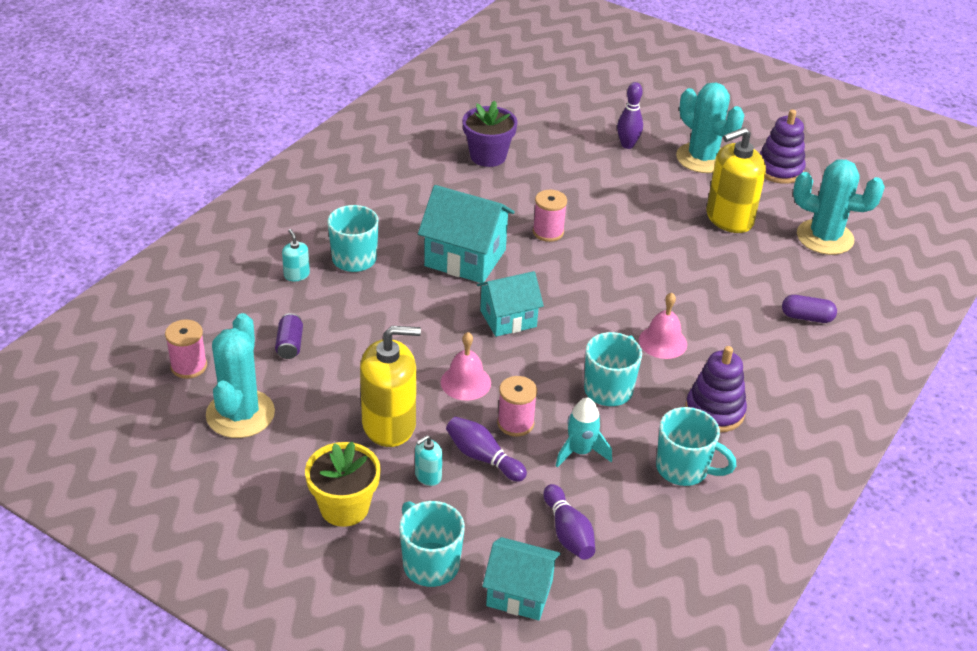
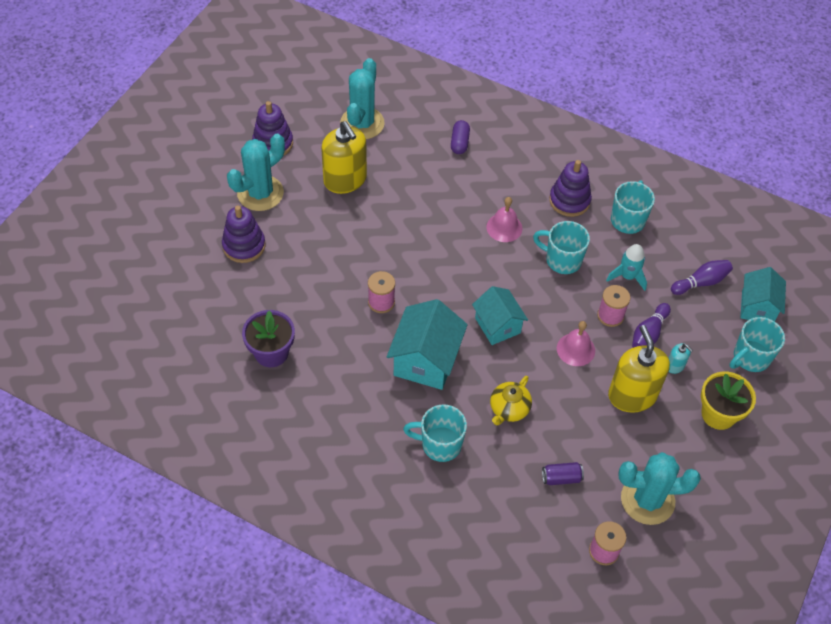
camera: 95 degrees left, 15 degrees up
(296, 275) = (471, 488): turquoise soap dispenser -> none
(389, 314) = (509, 409): none -> yellow teapot
(627, 145) = (244, 246): purple bowling pin -> purple stacking toy

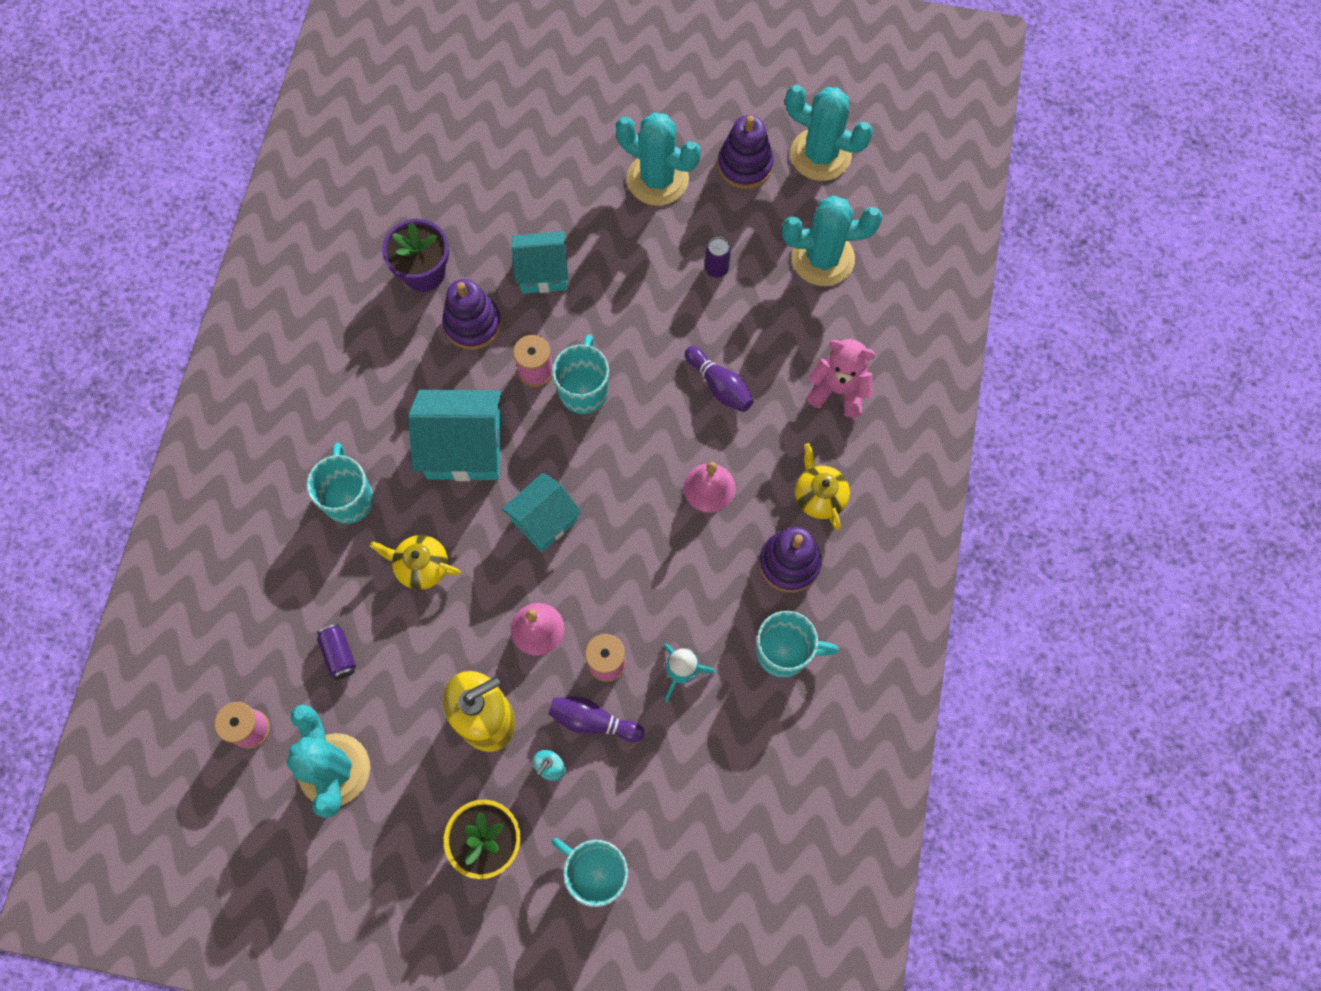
camera: 75 degrees right, 15 degrees up
(244, 246) = (569, 189): purple stacking toy -> purple stacking toy (473, 324)
(284, 102) = (820, 155): none -> turquoise cactus
(345, 180) = (716, 268): yellow soap dispenser -> purple can
(459, 143) = (838, 390): purple capsule -> pink teddy bear
(529, 173) = (819, 496): none -> yellow teapot
(562, 260) = (680, 577): turquoise mug -> turquoise mug (584, 390)
(701, 282) = (706, 779): purple bowling pin -> purple bowling pin (719, 385)
(757, 307) = (689, 870): turquoise house -> turquoise house (543, 273)

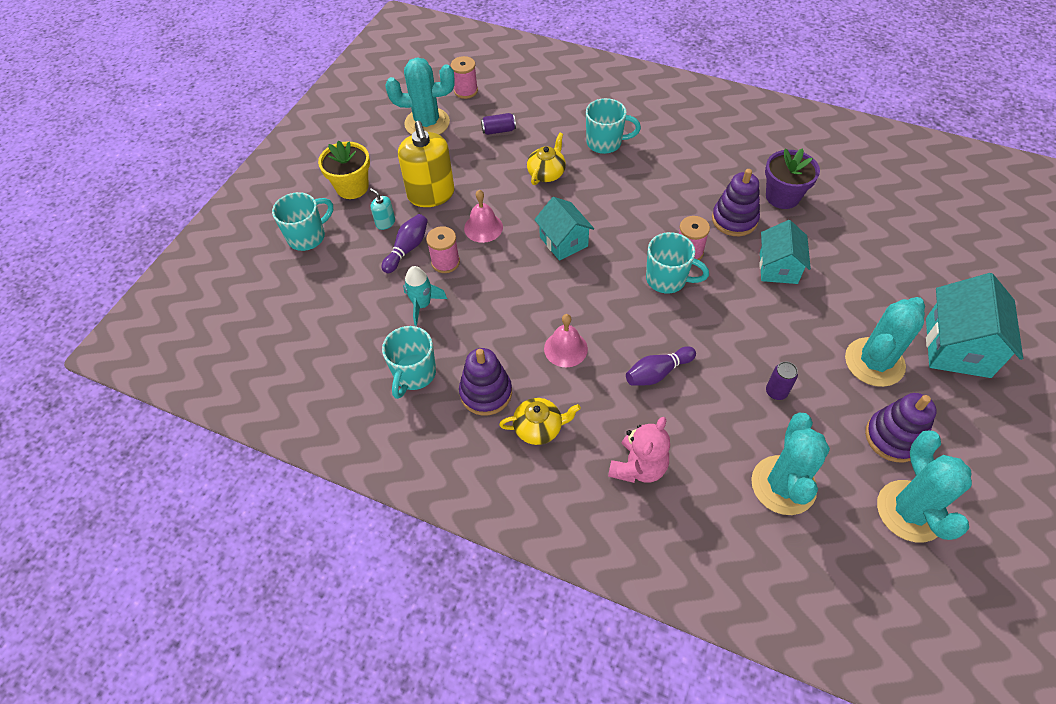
camera: 105 degrees right, 15 degrees down
(464, 448) = (631, 204): turquoise house -> turquoise house (957, 347)
(820, 155) = (910, 511): turquoise cactus -> turquoise cactus turned 45 degrees counterclockwise

